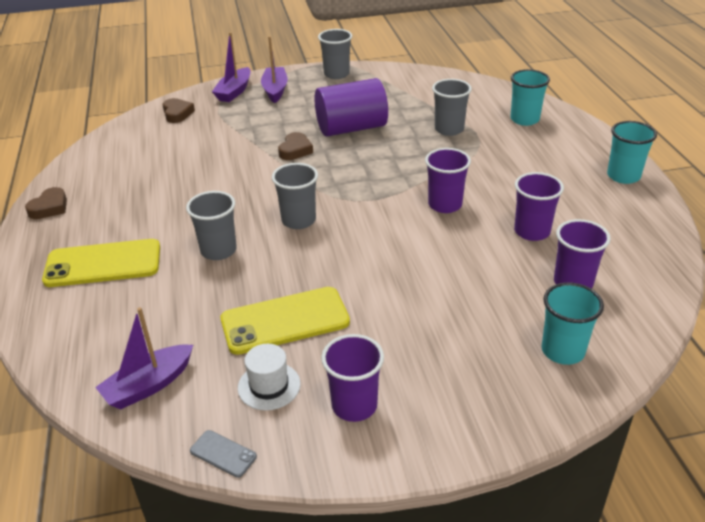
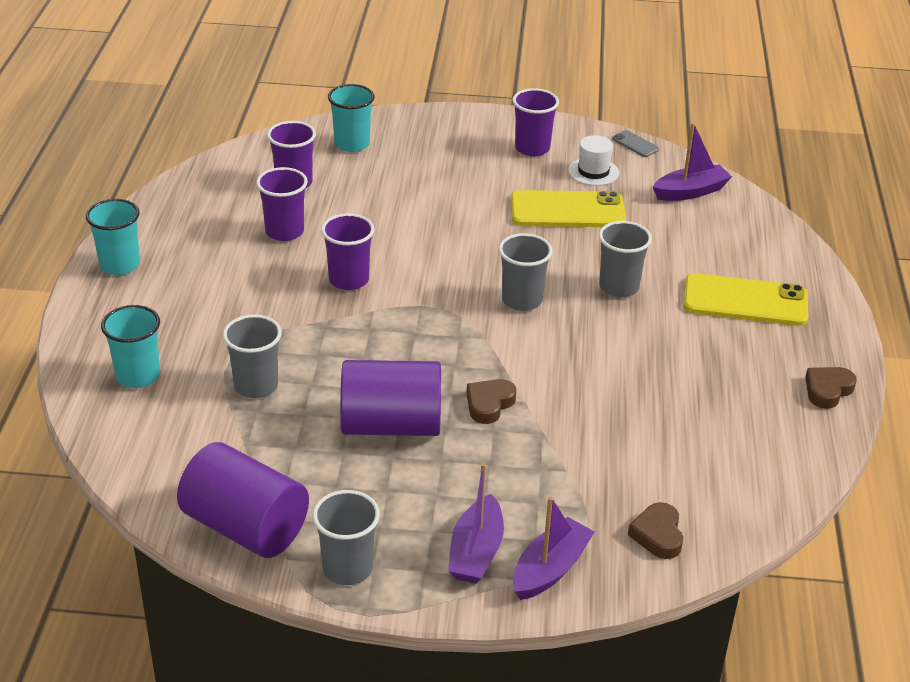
camera: 165 degrees left, 0 degrees up
(398, 77) = (245, 527): none -> purple cylinder

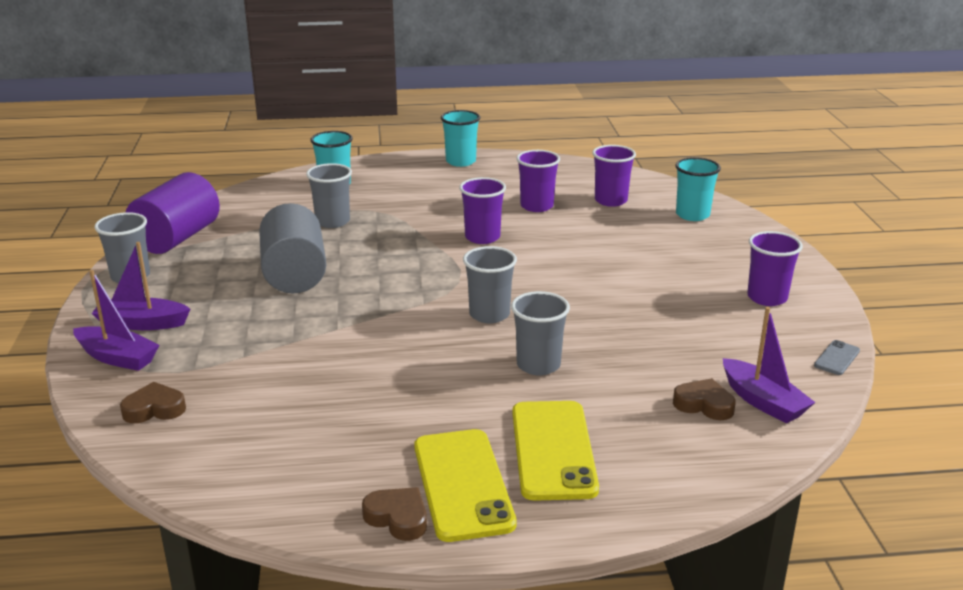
camera: 80 degrees right, 10 degrees down
(391, 425) = (294, 274): purple cylinder -> grey cylinder
(489, 404) = (329, 312): brown heart -> brown heart (704, 404)
(567, 210) = (661, 326): yellow phone -> yellow phone (462, 484)
(593, 172) = (751, 336): white hat -> none

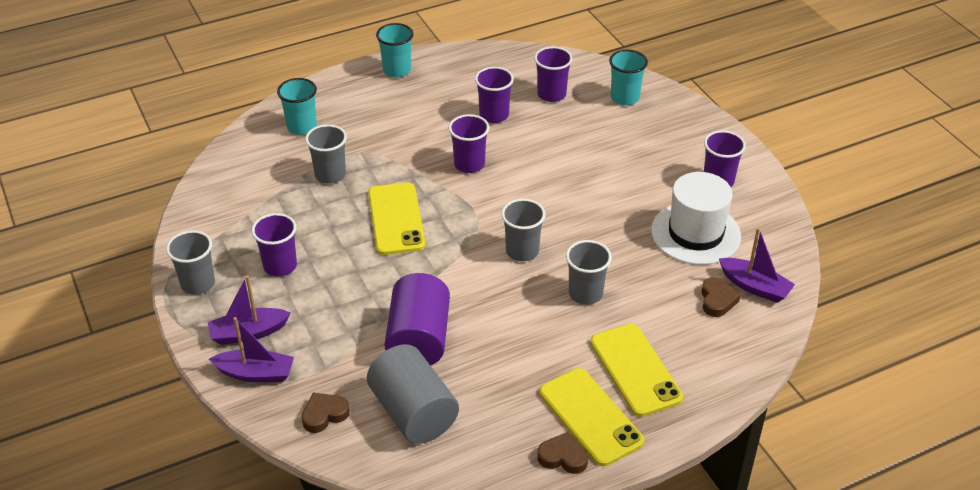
camera: 20 degrees left, 15 degrees up
(177, 238) = (205, 228): purple cylinder -> purple cylinder (419, 339)
(222, 278) = (280, 266): none -> purple cup
(294, 274) = (339, 246): grey cylinder -> grey cylinder (413, 412)
(371, 265) = (396, 219): none -> yellow phone
(704, 404) = (717, 300): brown heart -> brown heart turned 90 degrees clockwise
(711, 338) = (695, 233): none -> white hat
(837, 358) = (788, 231): grey phone -> none

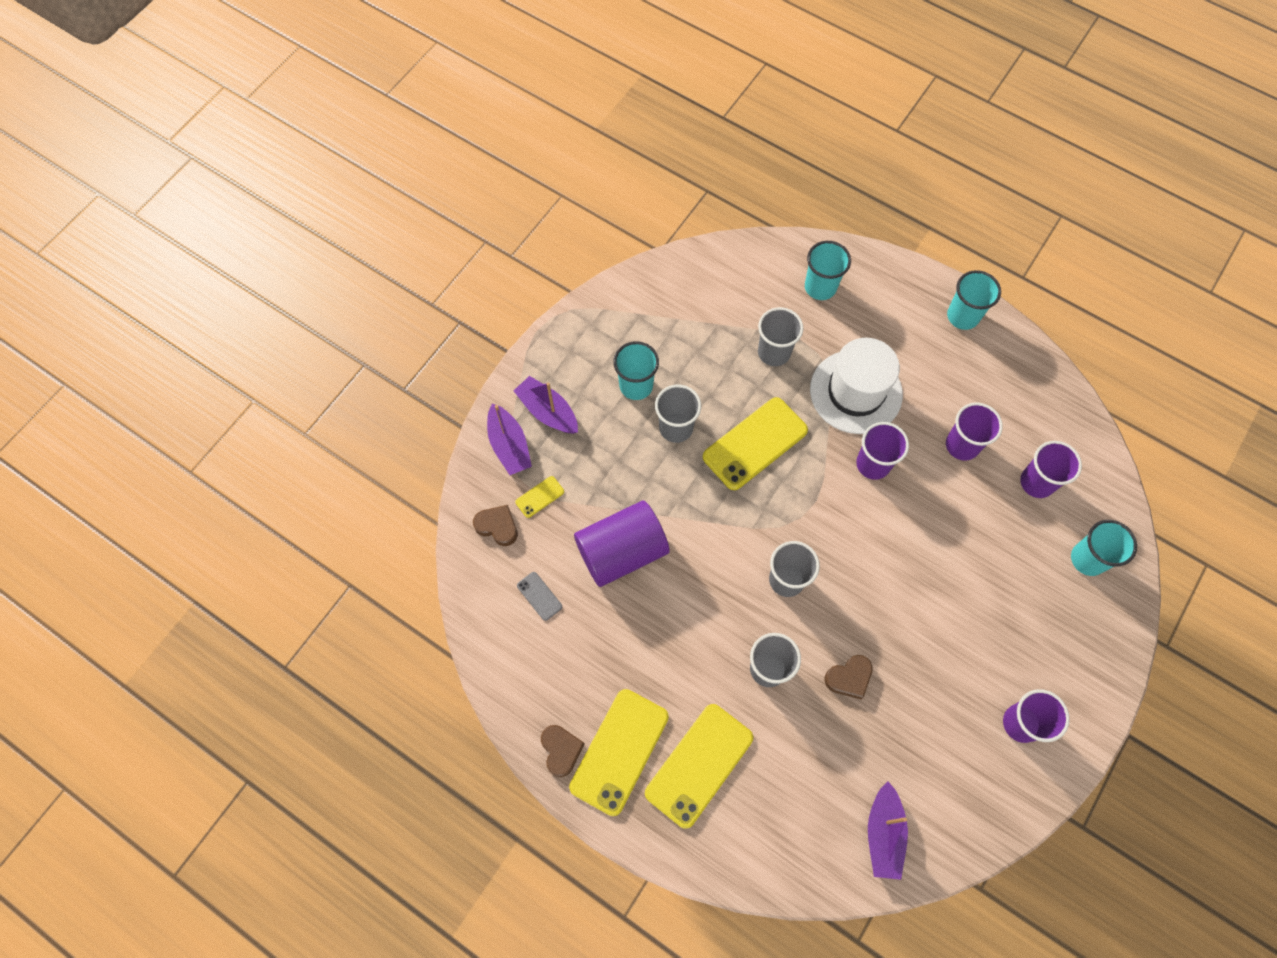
camera: 60 degrees right, 25 degrees up
(198, 284) = (576, 336): grey cup -> grey cup (676, 427)
(280, 266) = (636, 385): purple cup -> turquoise cup
(322, 373) = (539, 497): none -> yellow phone
(413, 412) = (539, 596): grey cylinder -> grey phone
(695, 233) = (922, 736): white hat -> white hat (855, 392)
(717, 300) = (839, 803): brown heart -> brown heart (849, 678)

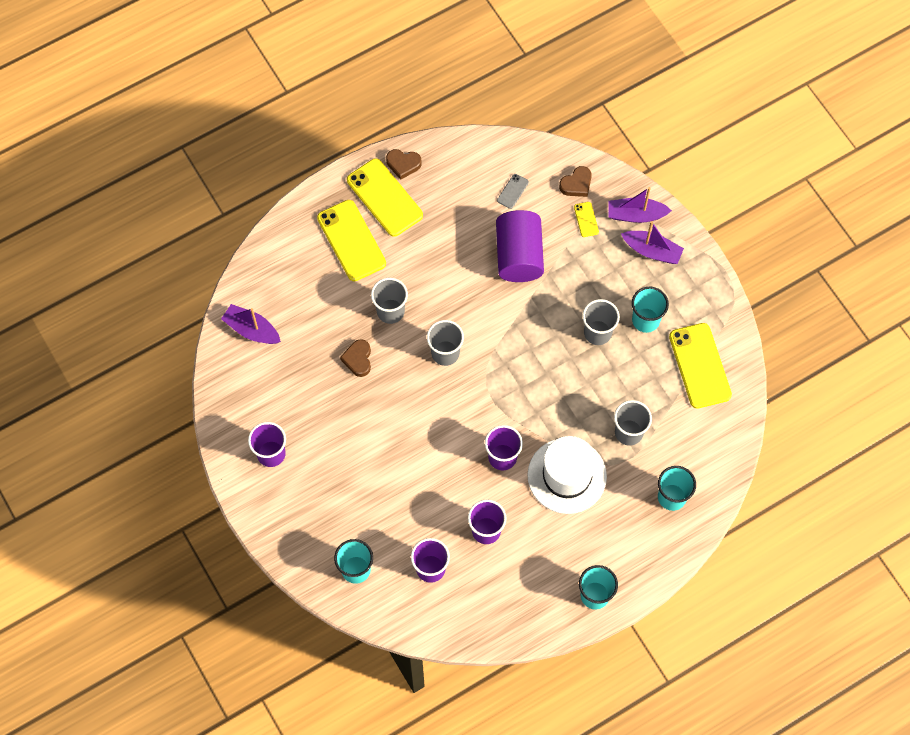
camera: 115 degrees right, 0 degrees up
(539, 596) = (512, 191): grey phone -> grey phone turned 45 degrees counterclockwise
(548, 411) = (652, 251): purple boat -> purple boat turned 45 degrees clockwise
(755, 443) = (558, 381): yellow phone -> yellow phone (700, 366)

